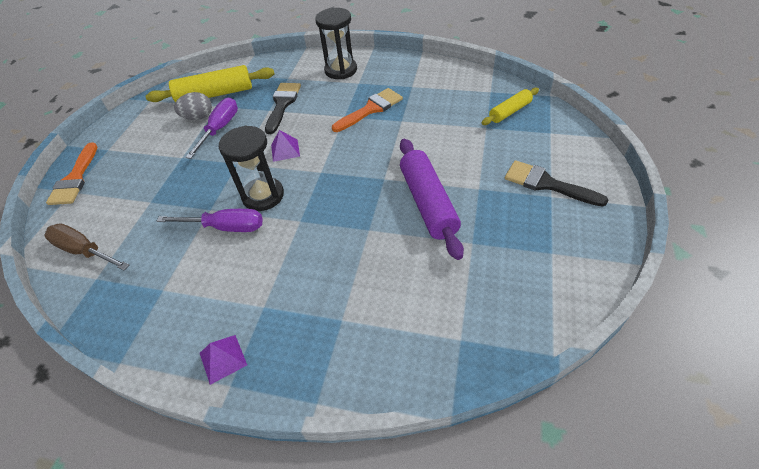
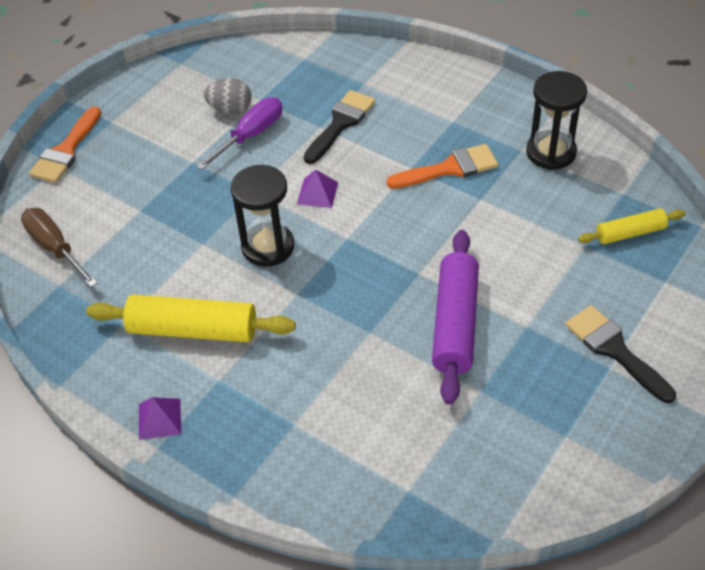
camera: 20 degrees right, 0 degrees up
(215, 94) = (262, 80): yellow rolling pin -> yellow rolling pin (193, 329)
(226, 227) = (213, 273): purple screwdriver -> none
(341, 70) = (438, 93): black hourglass -> black hourglass (551, 152)

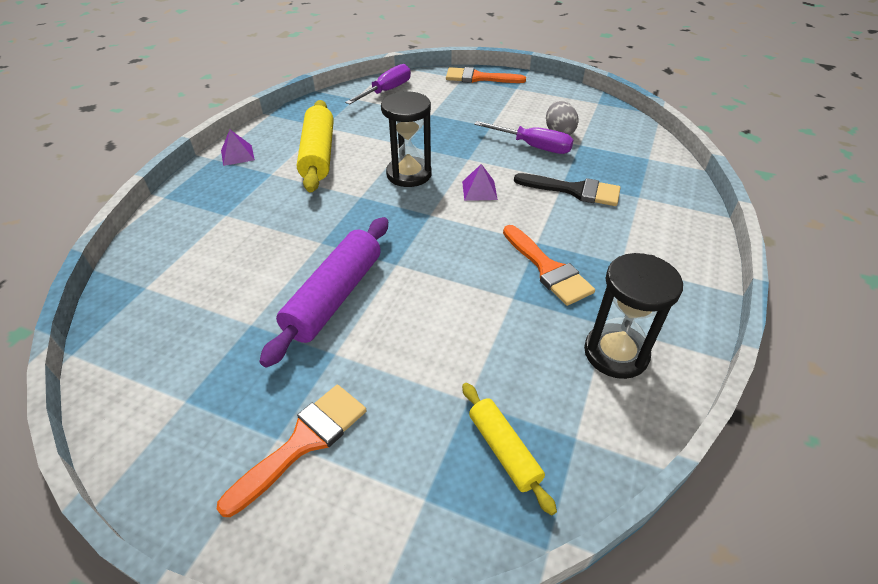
camera: 75 degrees right, 5 degrees down
(55, 247) = (387, 91): brown screwdriver -> purple screwdriver
(455, 323) = (335, 297): purple rolling pin -> purple rolling pin turned 60 degrees counterclockwise
(614, 350) = (303, 442): black brush -> orange brush

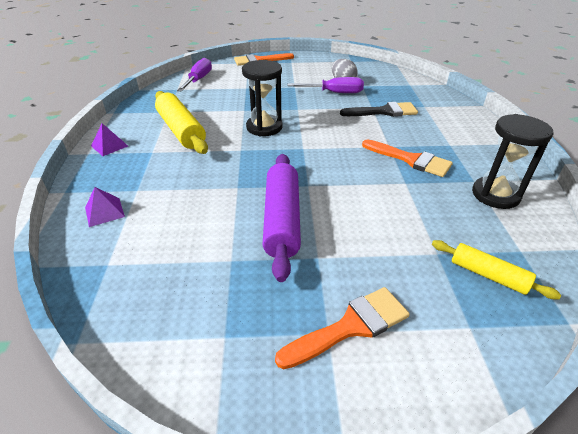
camera: 25 degrees left, 5 degrees down
(303, 442) = (351, 326): orange brush -> orange brush turned 45 degrees clockwise
(479, 190) = (323, 125): purple pyramid -> purple pyramid (104, 212)

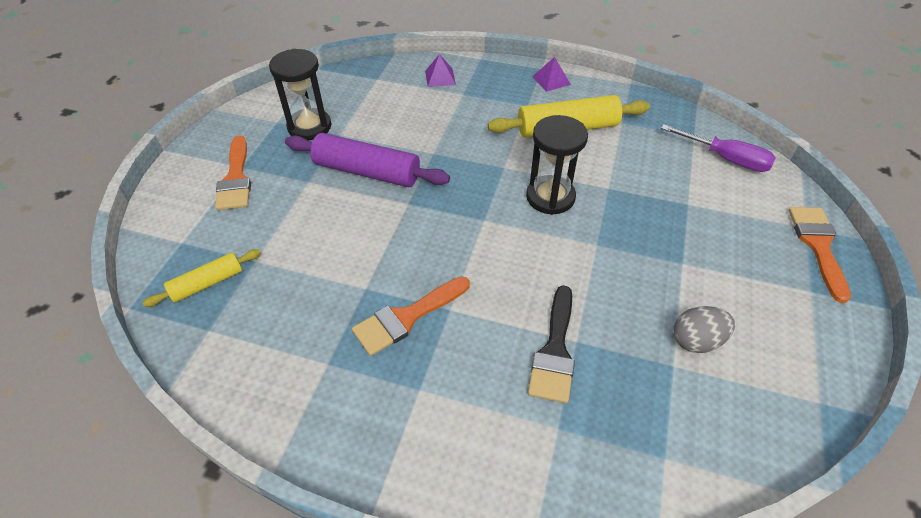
camera: 110 degrees right, 10 degrees up
(335, 93) = (646, 310): purple screwdriver -> none
(495, 195) = (291, 368): black hourglass -> black hourglass (309, 127)

